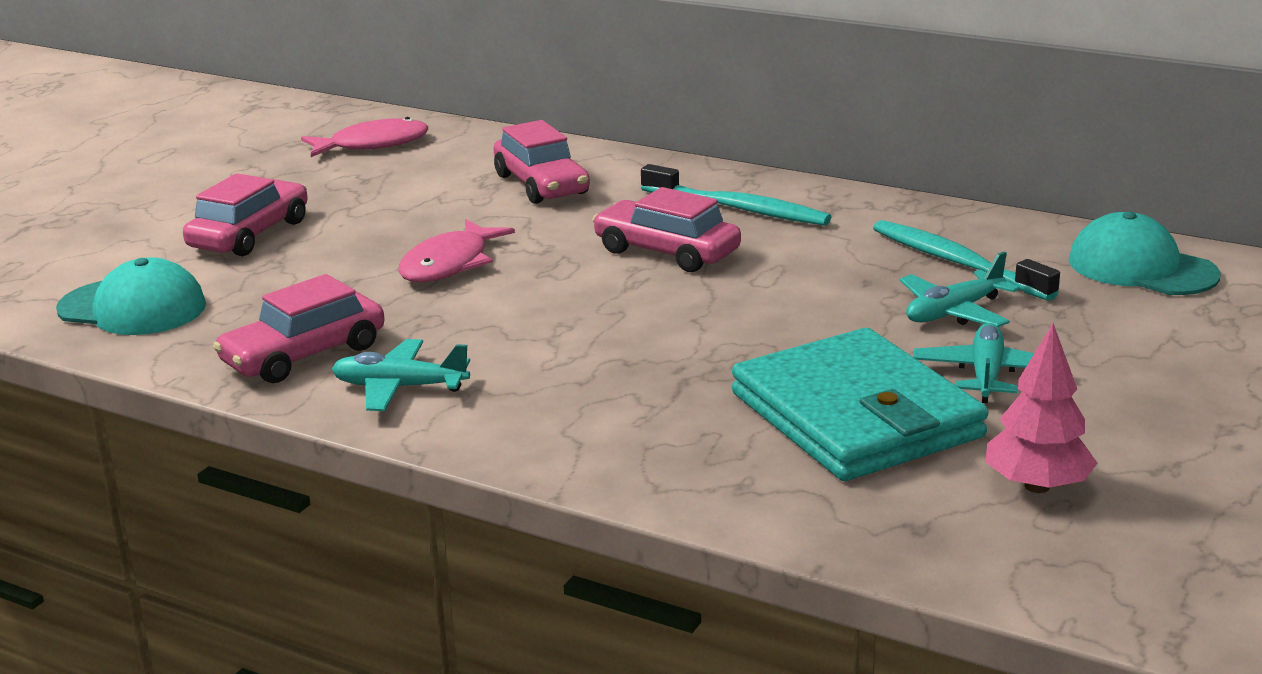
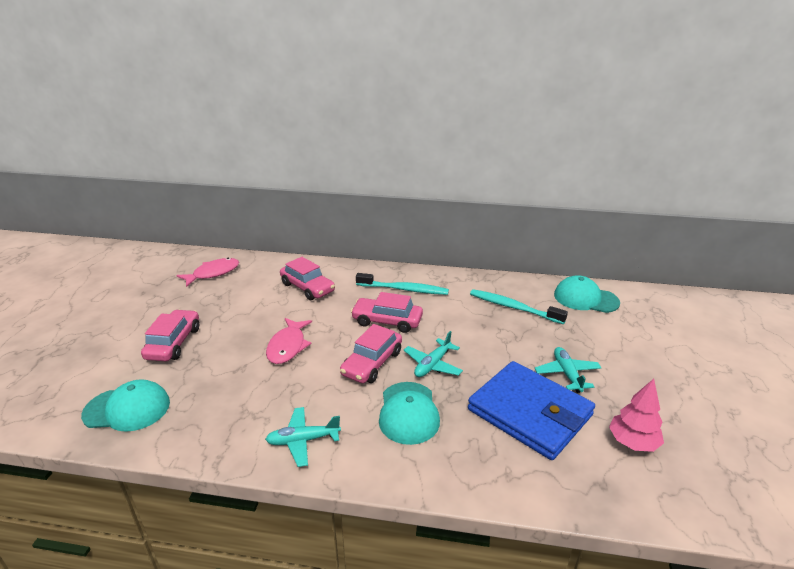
camera: 20 degrees left, 5 degrees up
(304, 355) = (240, 426): pink car -> pink car (372, 363)
(614, 381) = (408, 413): none -> turquoise cap
(855, 415) = (529, 412): turquoise wallet -> blue wallet
(954, 312) = (530, 337): turquoise plane -> turquoise plane (432, 364)

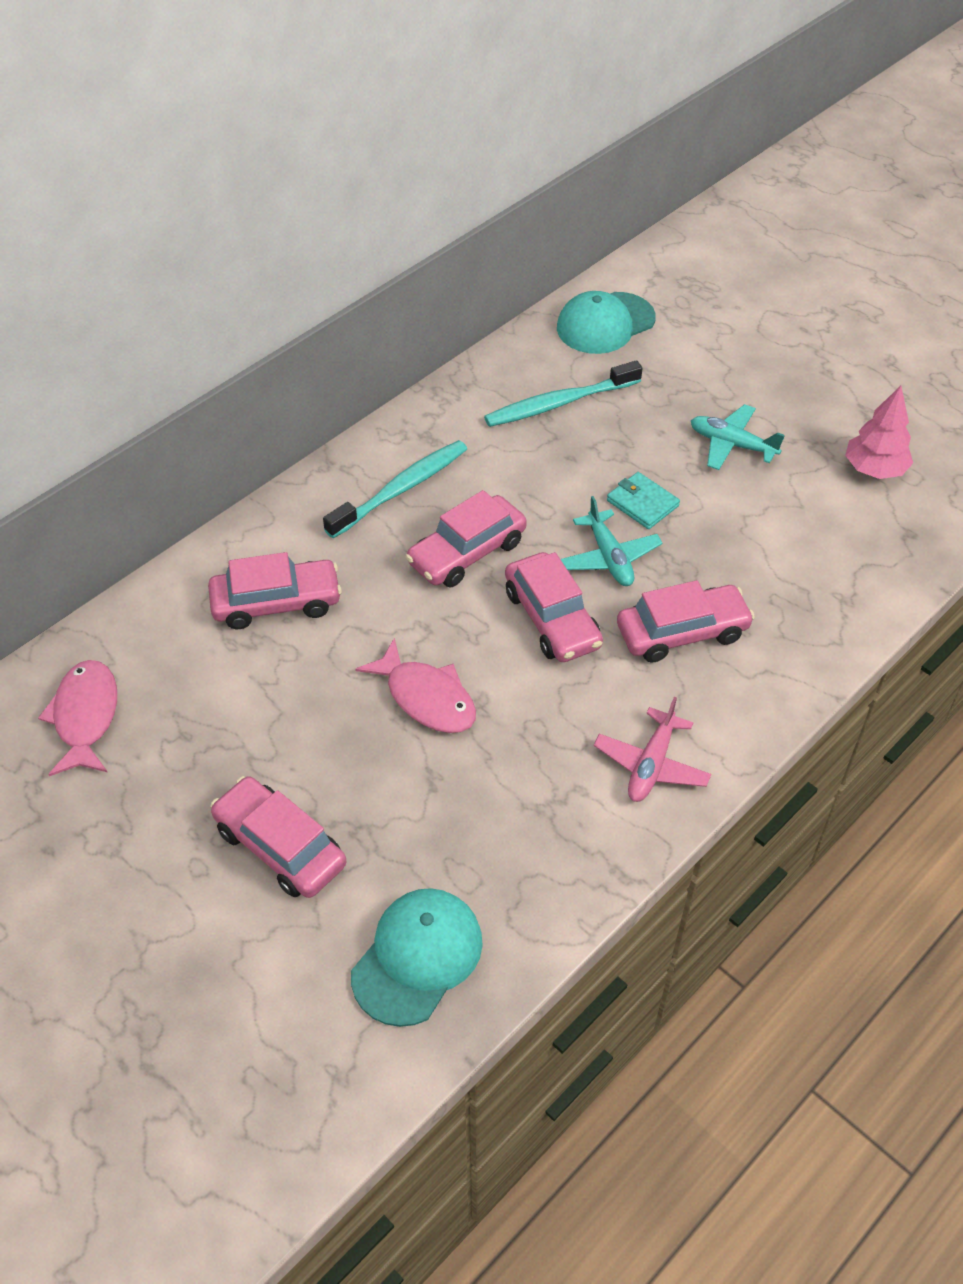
camera: 55 degrees left, 20 degrees up
(303, 440) = (651, 764): turquoise plane -> pink plane
(408, 413) = (682, 632): turquoise cap -> pink car
(483, 360) = (642, 503): none -> turquoise wallet
(529, 412) = (768, 521): blue wallet -> none

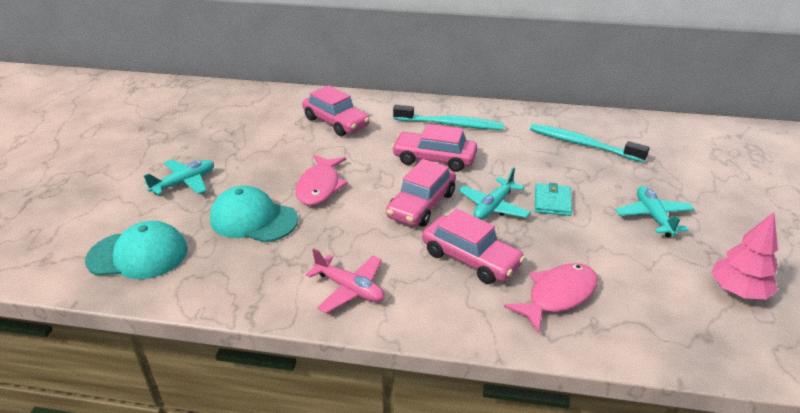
camera: 55 degrees right, 15 degrees down
(85, 717) = (222, 107): pink fish -> pink fish (557, 296)
(280, 846) = (184, 183): pink car -> turquoise plane
(605, 323) = (667, 134): turquoise cap -> turquoise cap (253, 219)
(651, 764) = (349, 289): pink plane -> pink plane turned 135 degrees counterclockwise

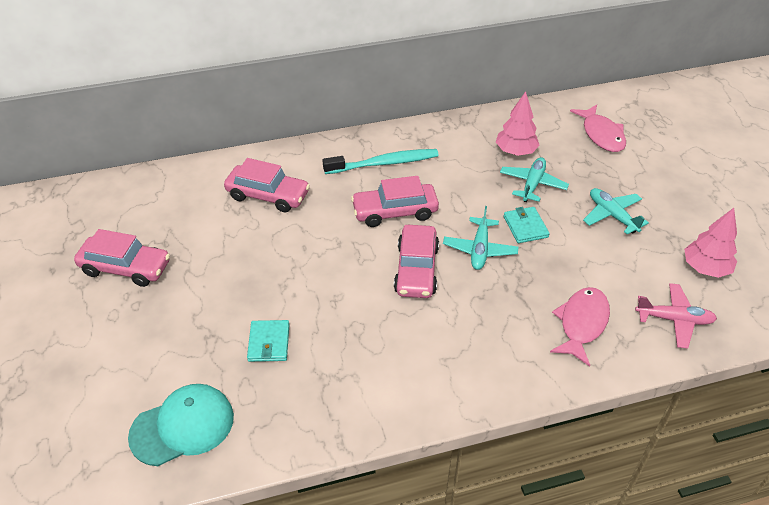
camera: 25 degrees left, 10 degrees up
(184, 183) = (163, 325): turquoise plane -> turquoise plane (532, 184)
(253, 219) = (269, 343): turquoise cap -> turquoise wallet
(320, 187) = (307, 281): pink fish -> pink fish (601, 135)
(349, 289) = (411, 383): pink plane -> pink plane (674, 319)
(470, 259) = (493, 313): pink car -> pink car (126, 268)
(582, 144) = (515, 152): turquoise toothbrush -> pink tree

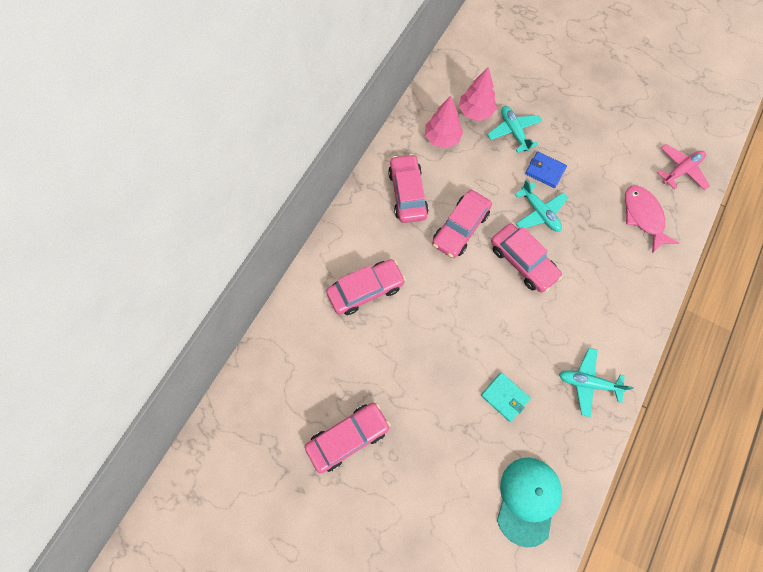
camera: 45 degrees left, 25 degrees up
(384, 163) = (407, 193): turquoise toothbrush -> pink car
(525, 227) = (545, 171): turquoise wallet -> blue wallet
(601, 135) = (509, 53): pink fish -> none
(612, 215) = (580, 119): turquoise plane -> turquoise plane (588, 382)
(705, 268) = (660, 118): pink tree -> pink tree (442, 138)

